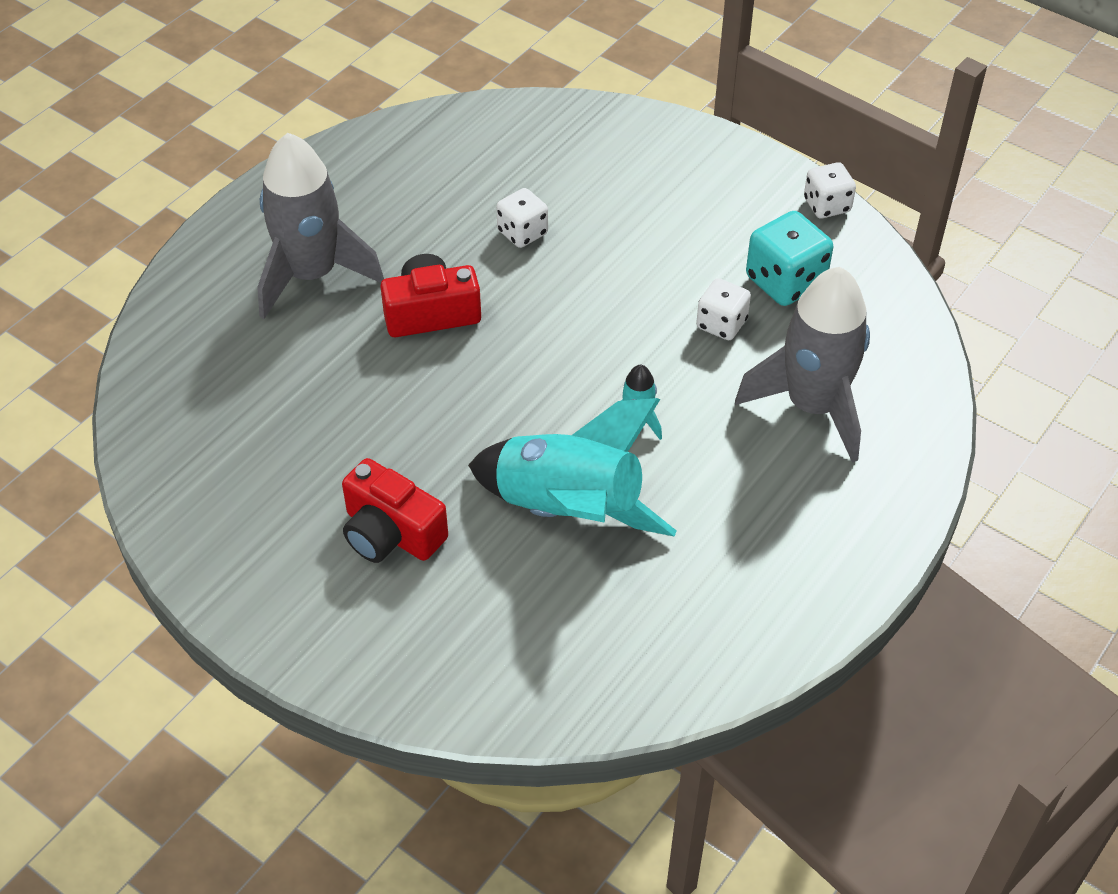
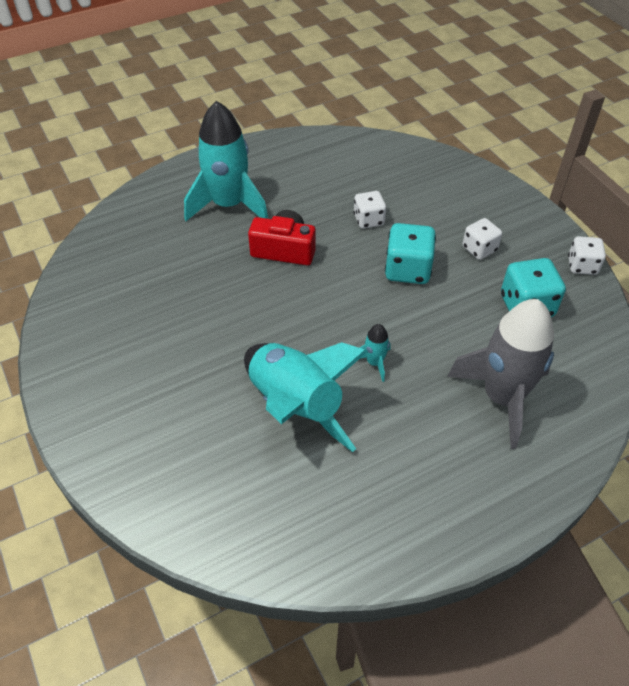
camera: 25 degrees right, 0 degrees up
(312, 275) = (228, 205): grey rocket -> turquoise rocket
(391, 533) = (176, 377): red camera -> none
(612, 284) = (407, 270): none -> turquoise dice
(721, 324) = (466, 319): white dice -> white dice (479, 249)

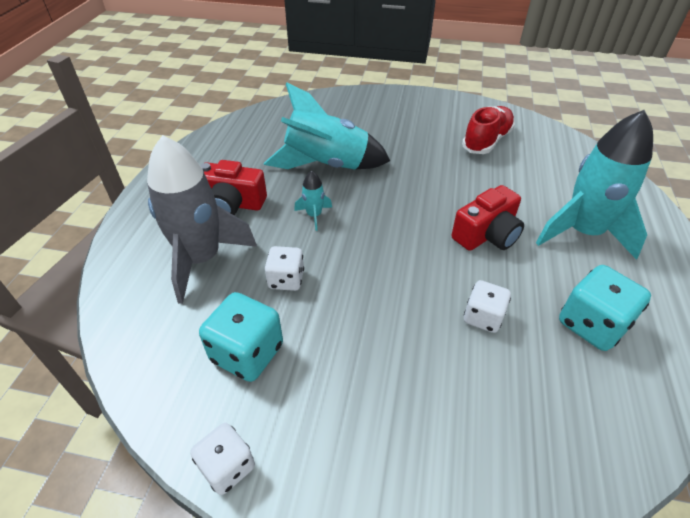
camera: 130 degrees right, 5 degrees down
(133, 307) = (486, 141): none -> red shoe
(407, 270) = (384, 298): turquoise dice -> turquoise dice (592, 325)
(427, 434) = (232, 204): none -> red camera
(479, 249) = (354, 381): white dice -> white dice (286, 280)

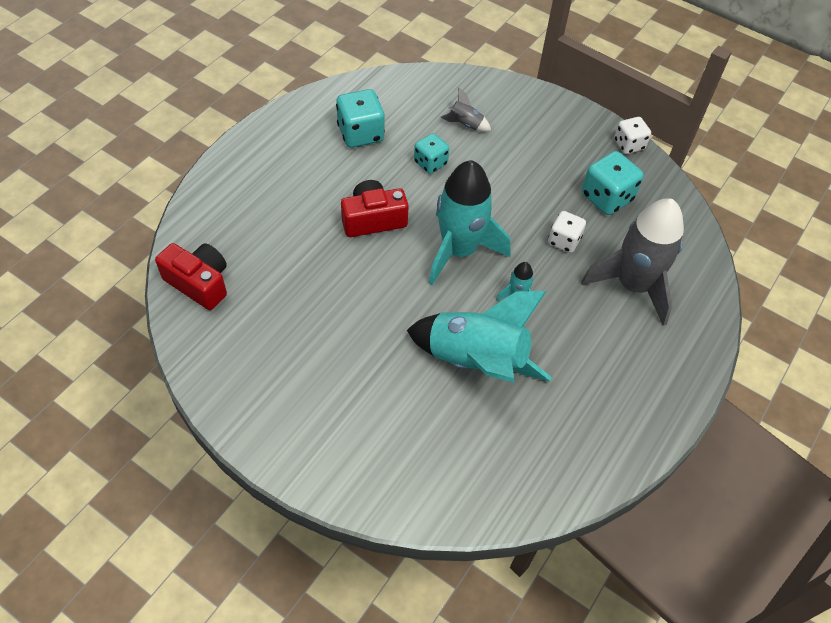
camera: 160 degrees left, 10 degrees up
(232, 204) = (595, 341): red camera -> red camera (199, 283)
(483, 317) = (430, 163): white dice -> turquoise dice
(484, 398) = (465, 124): none -> grey rocket
(486, 141) = (269, 329): red shoe -> none
(583, 232) = (291, 192): turquoise rocket -> turquoise rocket (459, 250)

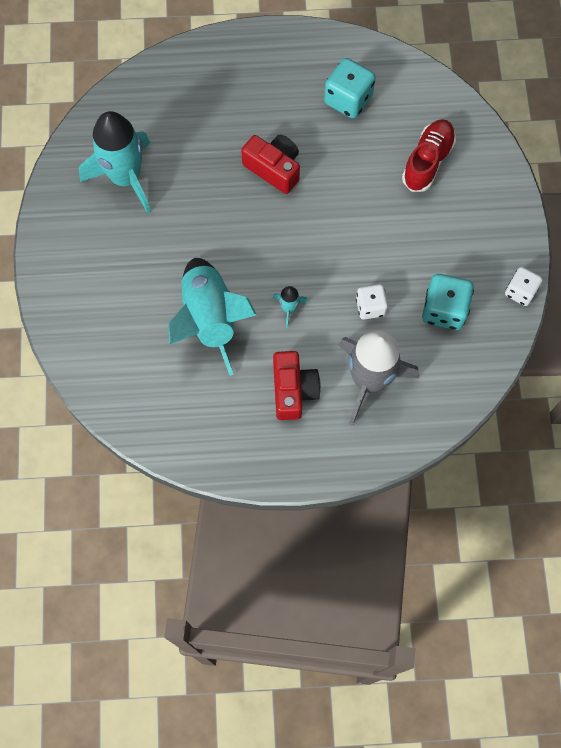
camera: 55 degrees right, 15 degrees up
(199, 283) = (126, 108): red camera -> red camera (293, 390)
(430, 163) = (363, 166): turquoise dice -> none
(459, 250) = (296, 243): turquoise rocket -> turquoise rocket (126, 178)
(465, 124) = (427, 161): grey rocket -> red shoe

